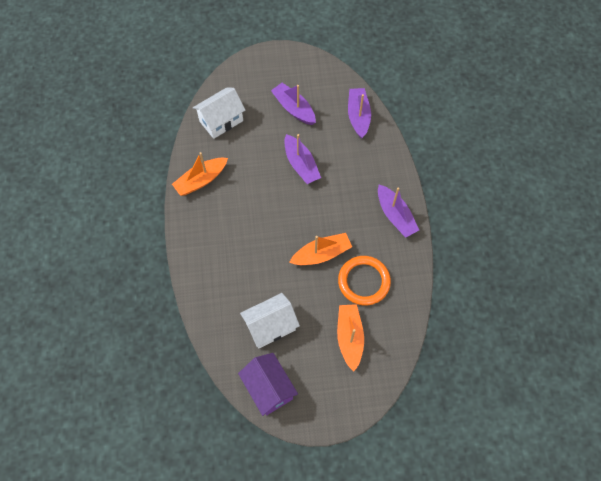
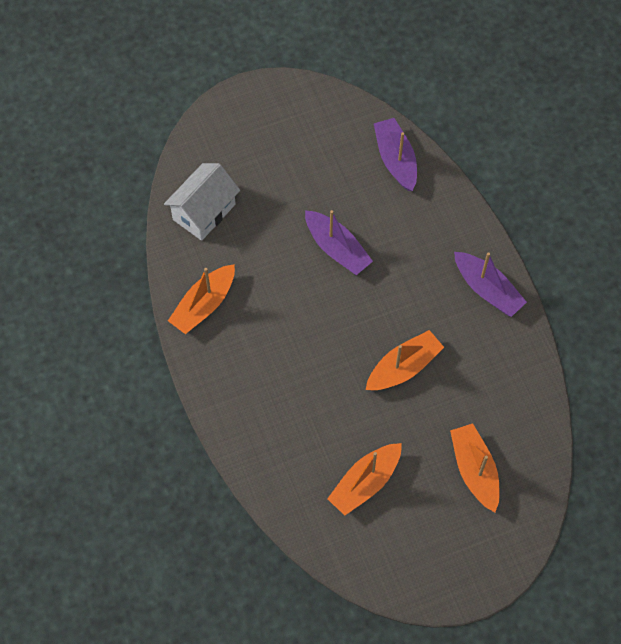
camera: 15 degrees left, 0 degrees up
(269, 388) = (388, 565): purple house -> none
(270, 326) = (365, 483): white house -> orange boat
(294, 108) = (301, 169): purple boat -> none
(364, 281) = (471, 390): orange ring -> none

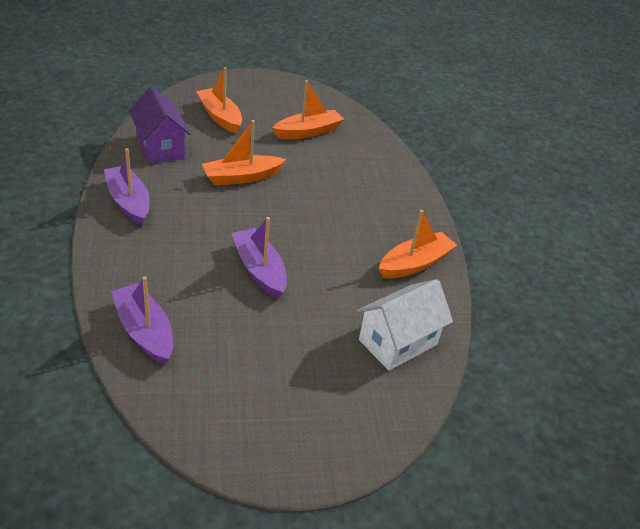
camera: 170 degrees left, 25 degrees down
(395, 159) = (144, 331): purple boat -> purple boat turned 150 degrees clockwise
(474, 470) = (220, 117): orange boat -> orange boat turned 150 degrees clockwise
(506, 383) = (160, 148): none -> purple house

